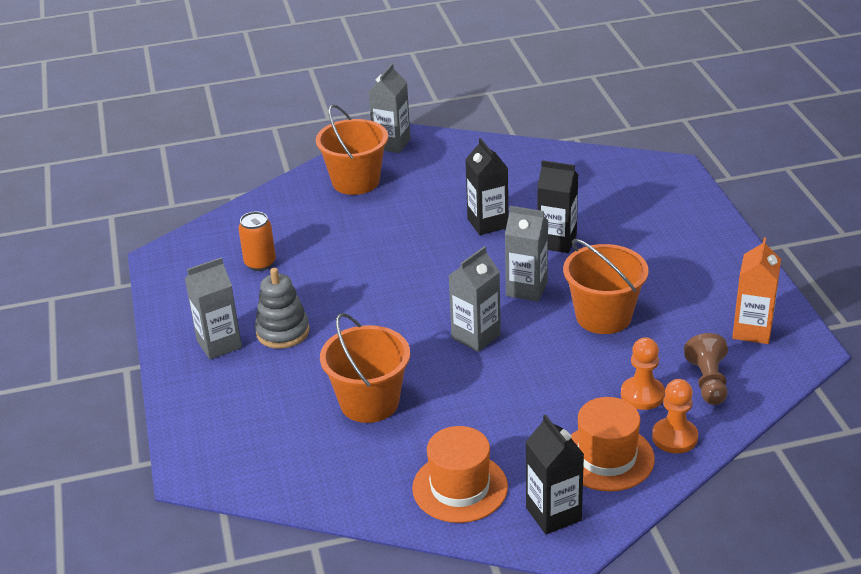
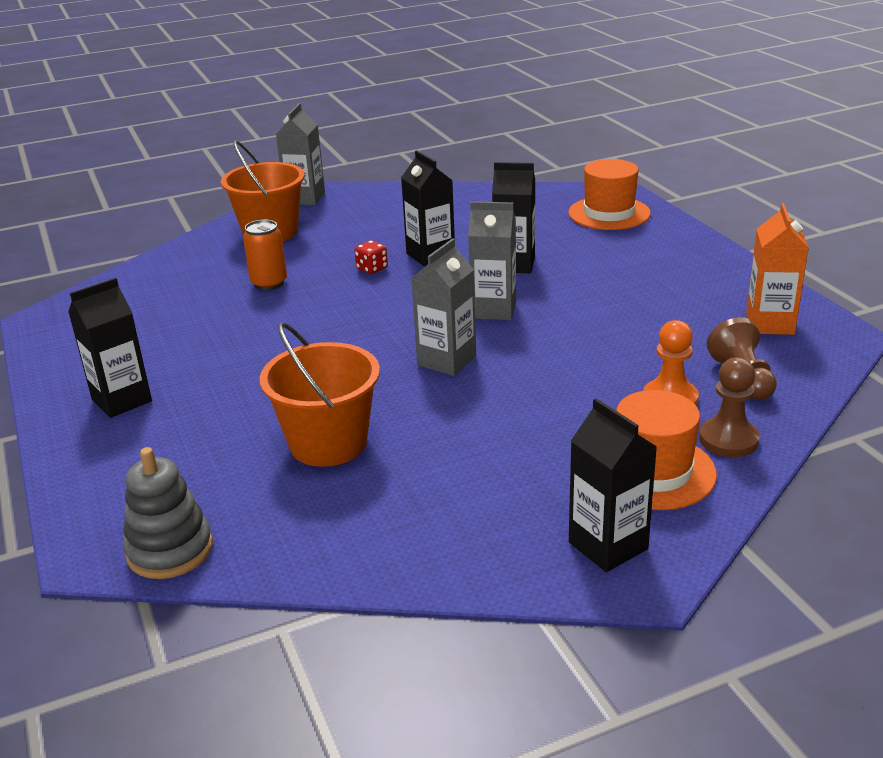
camera: 10 degrees left, 5 degrees down
(219, 344) = (122, 400): grey carton -> black carton
(260, 263) = (167, 315): orange can -> orange can (269, 283)
(282, 332) = (203, 379): grey stacking toy -> grey stacking toy (170, 550)
(435, 233) = (372, 269): none -> red dice
(460, 487) = (472, 528): orange hat -> orange hat (609, 213)
(603, 316) = (593, 327): orange bucket -> none
(674, 437) = (728, 440): orange pawn -> brown pawn

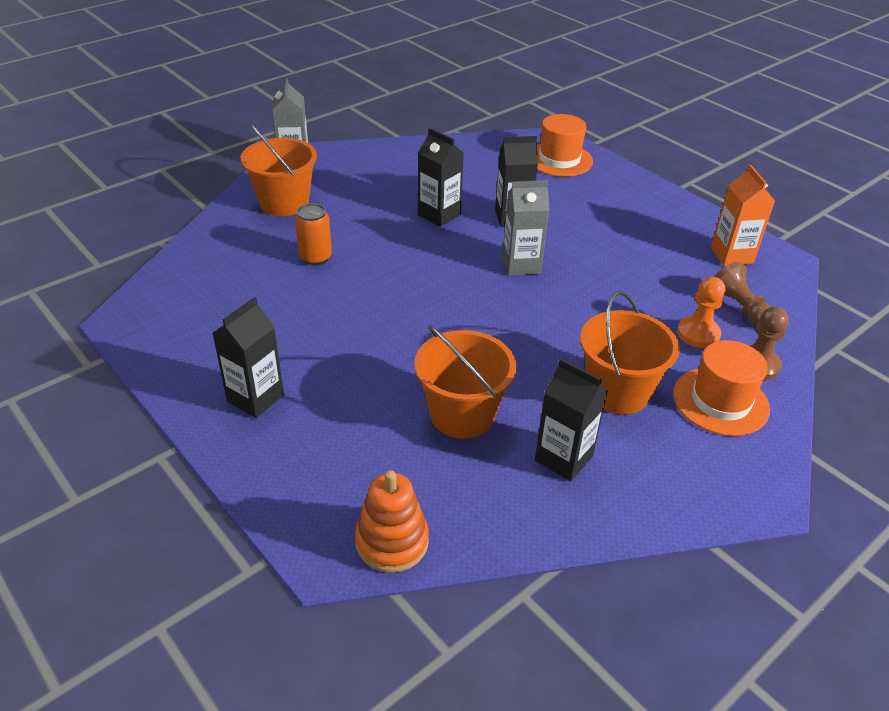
camera: 20 degrees left, 10 degrees up
(170, 550) = (392, 542): grey stacking toy -> orange stacking toy
(372, 269) = (397, 233): red dice -> none
(446, 361) = (511, 320): grey carton -> none
(527, 445) = (618, 392): none -> orange bucket
(608, 546) = (724, 473): black carton -> black carton (563, 458)

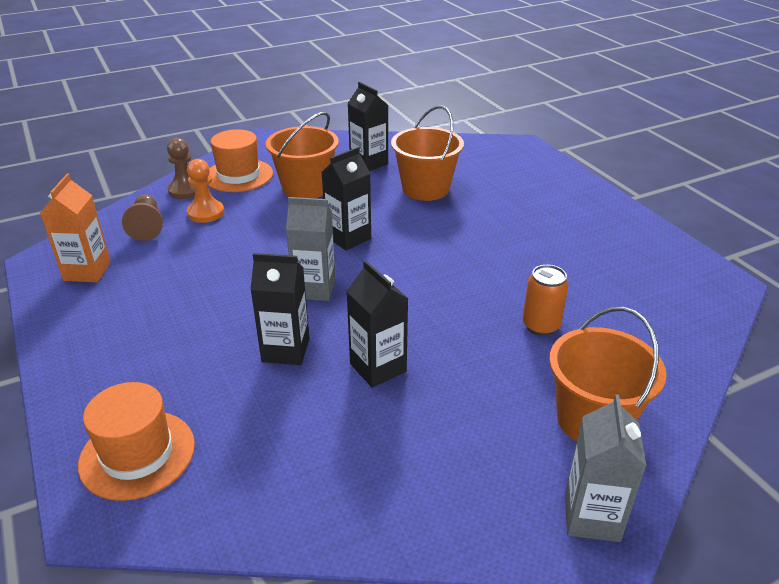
camera: 165 degrees left, 5 degrees down
(255, 398) = (580, 213): black carton -> black carton (348, 238)
(392, 542) = (486, 145): orange stacking toy -> none

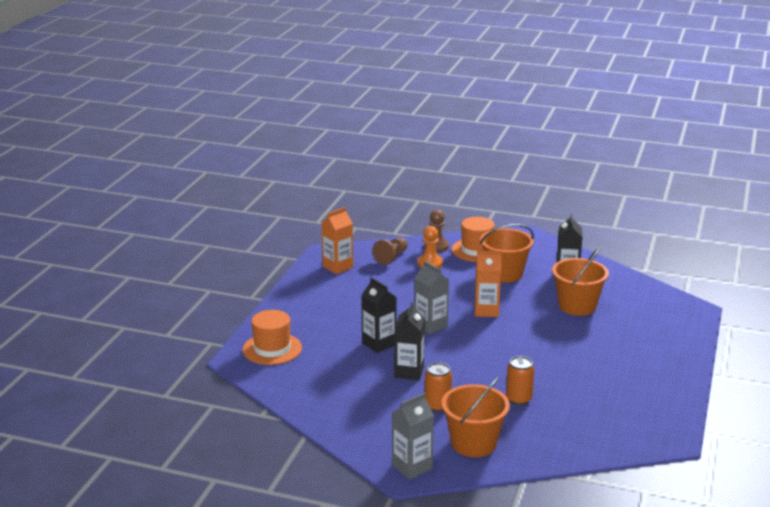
camera: 45 degrees right, 10 degrees down
(348, 238) = (486, 311): black carton -> orange carton
(478, 394) = (437, 406): none -> orange can

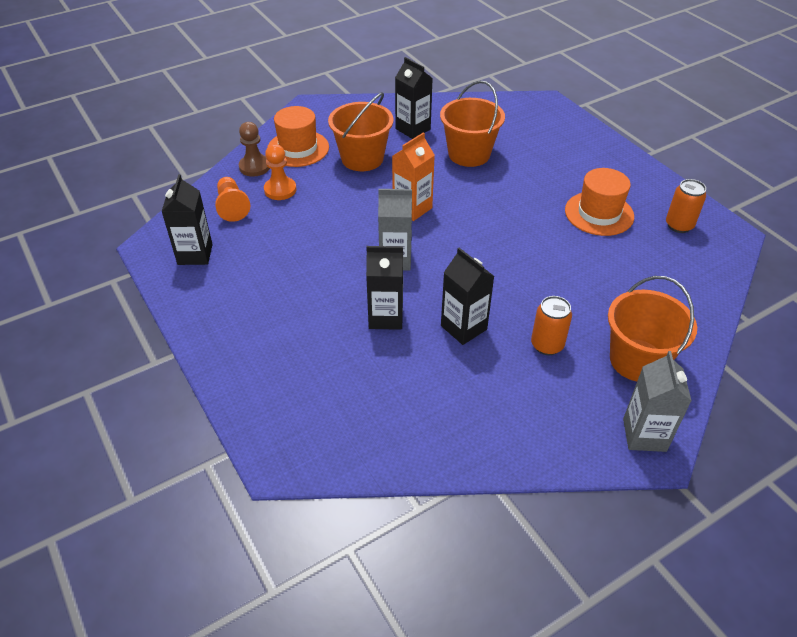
camera: 50 degrees left, 20 degrees up
(272, 349) = (293, 412): orange hat -> orange hat (599, 213)
(338, 267) = (195, 254): orange carton -> black carton
(391, 257) = (232, 207): brown pawn -> orange pawn
(518, 399) = (587, 282): orange can -> orange can (679, 225)

